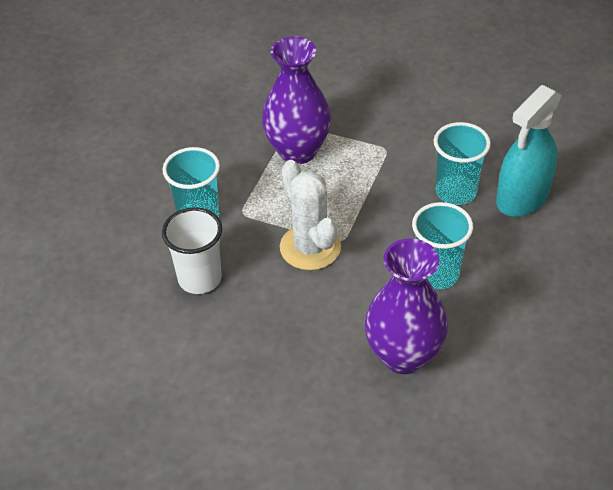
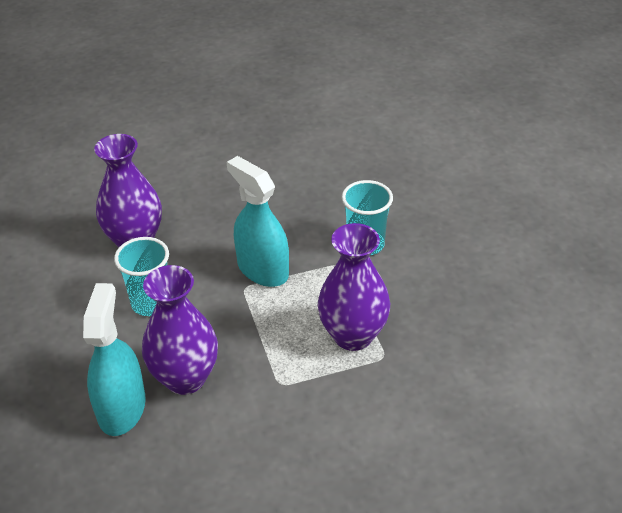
camera: 140 degrees right, 5 degrees down
(200, 278) = (315, 211): white cup -> none
(310, 247) = (262, 269): white cactus -> turquoise spray bottle
(456, 192) = (185, 378): turquoise cup -> purple vase

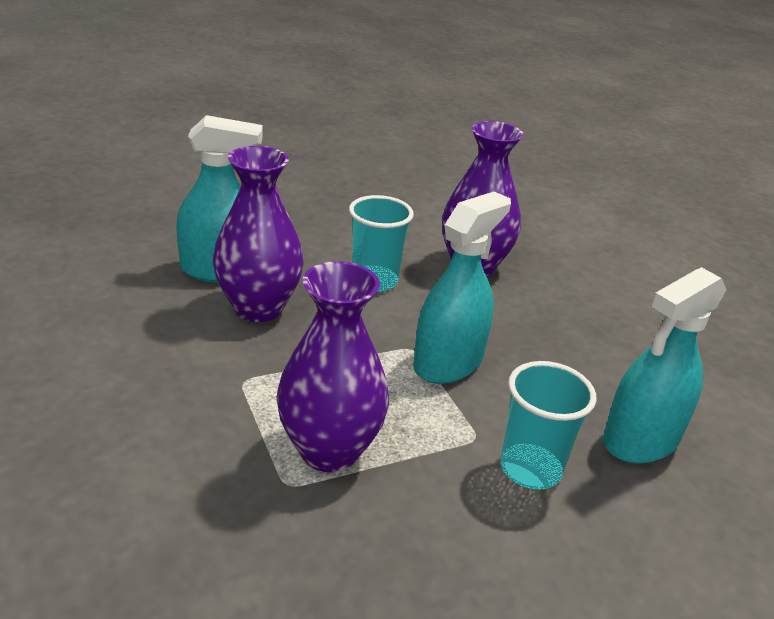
camera: 80 degrees right, 10 degrees down
(339, 193) = (641, 440): none -> turquoise spray bottle

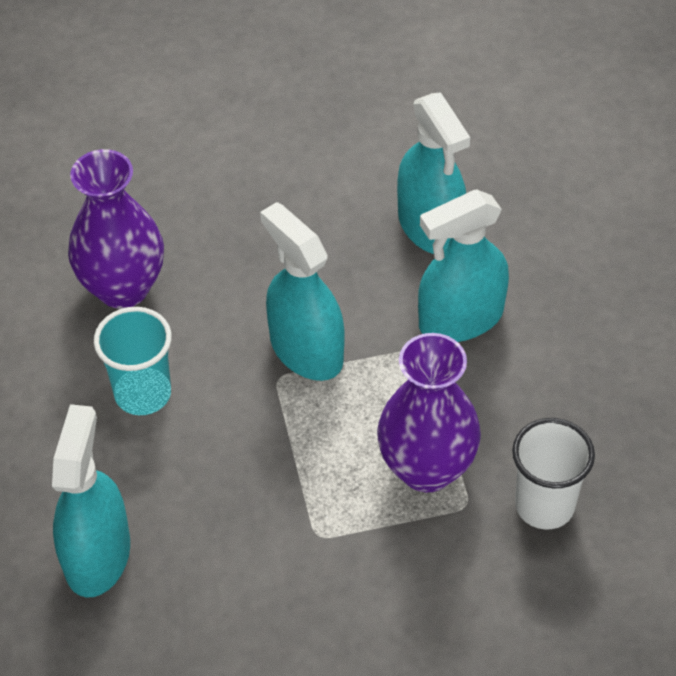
camera: 75 degrees left, 20 degrees up
(258, 308) = (186, 517): purple vase -> none
(293, 554) = (544, 505): none -> white cup
(530, 469) = (461, 319): turquoise cup -> turquoise spray bottle

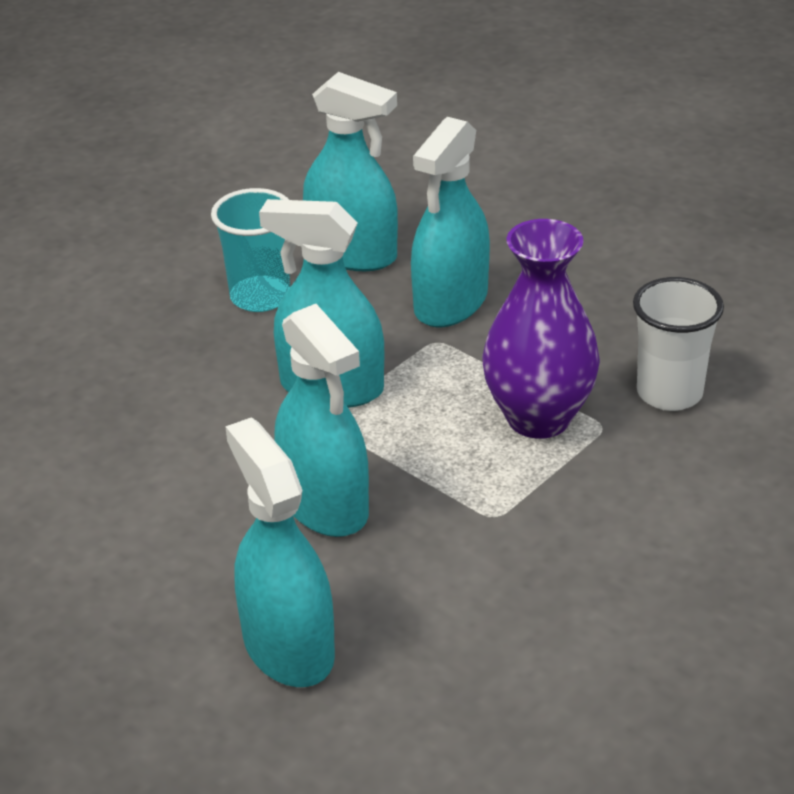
camera: 35 degrees left, 15 degrees down
(123, 288) = (92, 425): purple vase -> none
(143, 394) = (200, 495): turquoise cup -> turquoise cup (260, 297)
(215, 453) = (325, 504): none -> turquoise spray bottle

